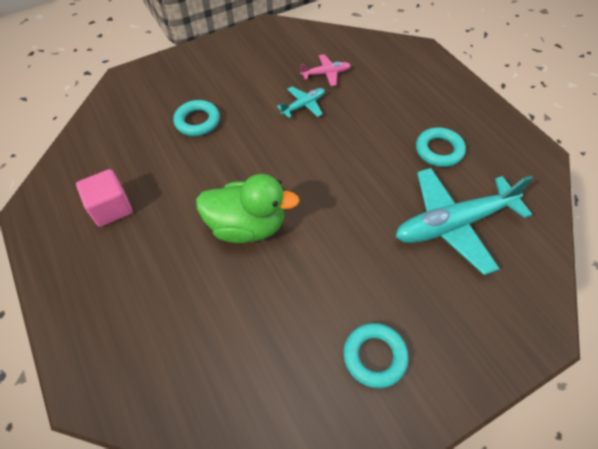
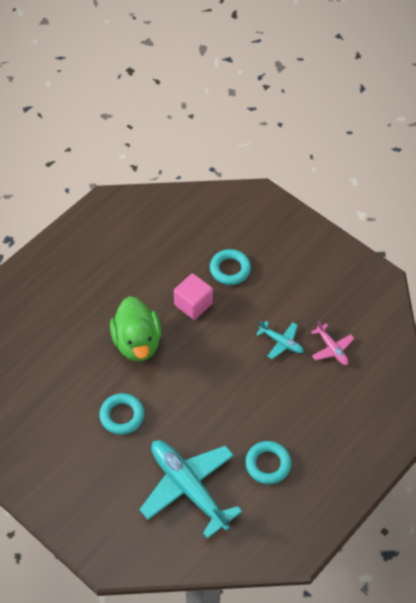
camera: 70 degrees right, 0 degrees up
(111, 208) = (123, 250): pink cube -> pink cube (193, 304)
(374, 356) = (58, 453): turquoise ring -> turquoise ring (122, 416)

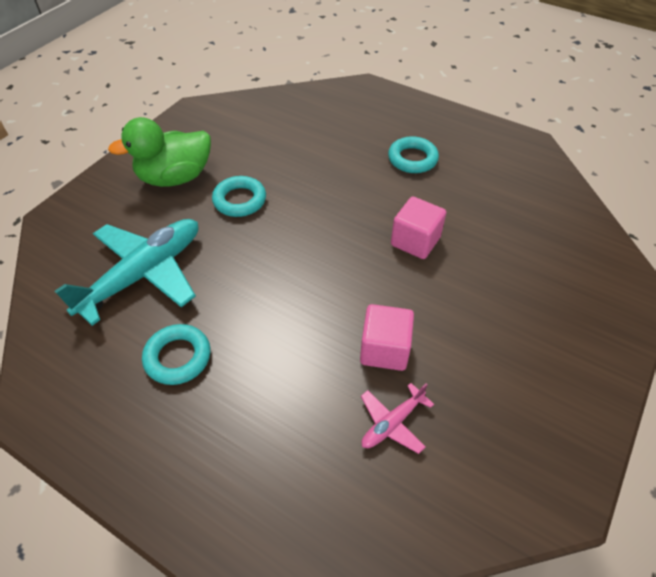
camera: 80 degrees right, 5 degrees down
(137, 342) = (342, 198): green duck -> green duck (175, 177)
(230, 269) = (487, 272): turquoise ring -> turquoise ring (412, 159)
(281, 342) = (384, 349): turquoise plane -> pink cube

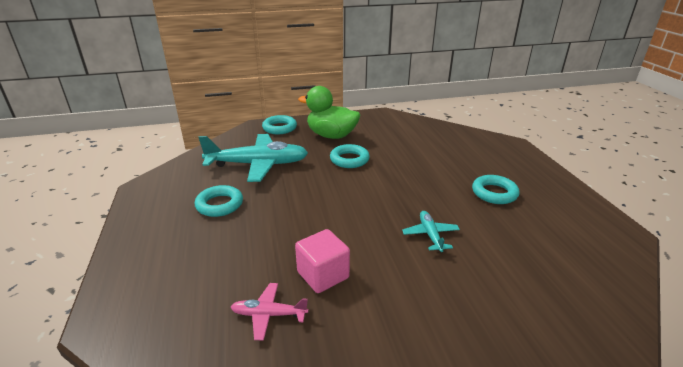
camera: 45 degrees right, 20 degrees down
(92, 203) = (279, 128): none -> turquoise ring
(415, 241) = (430, 235): pink cube -> turquoise plane

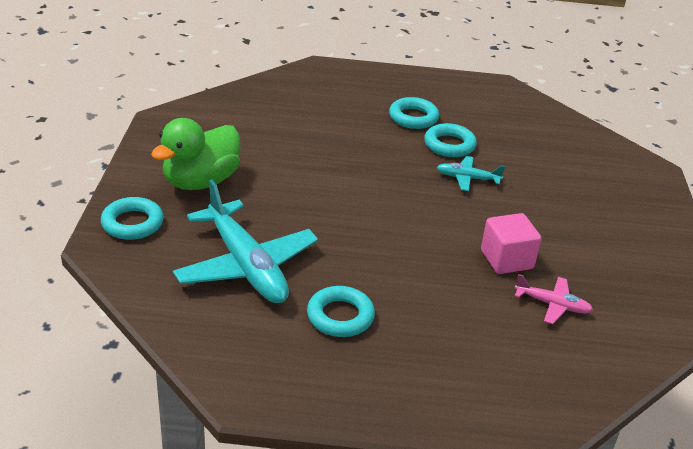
camera: 75 degrees left, 5 degrees up
(258, 164) = (246, 266): turquoise plane -> turquoise plane turned 135 degrees clockwise
(269, 315) = (552, 305): pink plane -> pink plane turned 90 degrees counterclockwise
(349, 159) = (284, 185): turquoise ring -> turquoise ring (449, 145)

